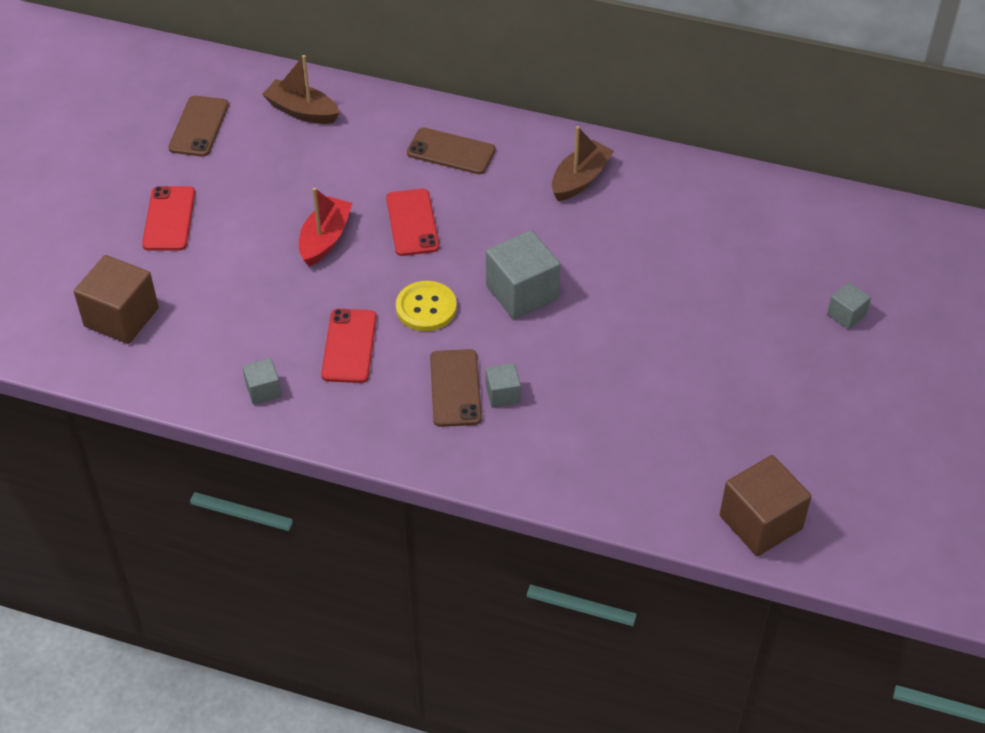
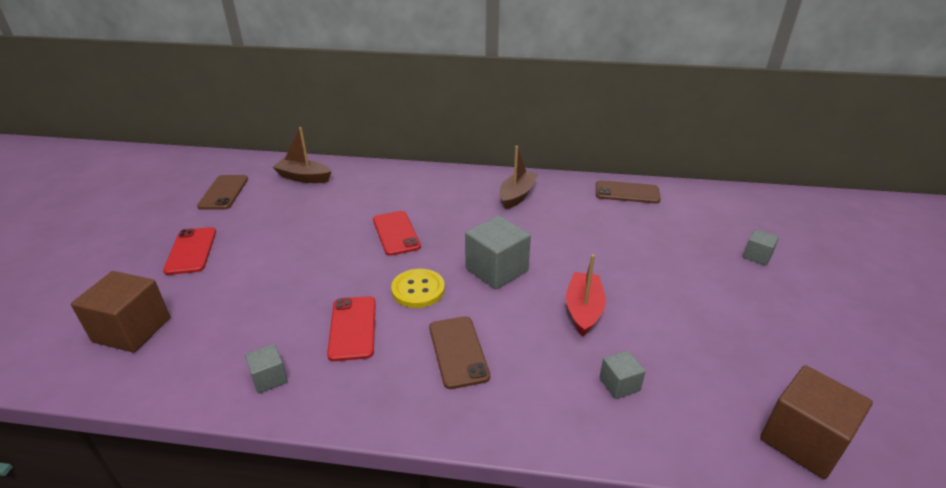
camera: 10 degrees left, 15 degrees down
(325, 239) = (325, 251): red boat -> red boat (583, 310)
(451, 152) = (417, 189): brown phone -> brown phone (627, 192)
(503, 394) = (504, 351): grey cube -> grey cube (619, 384)

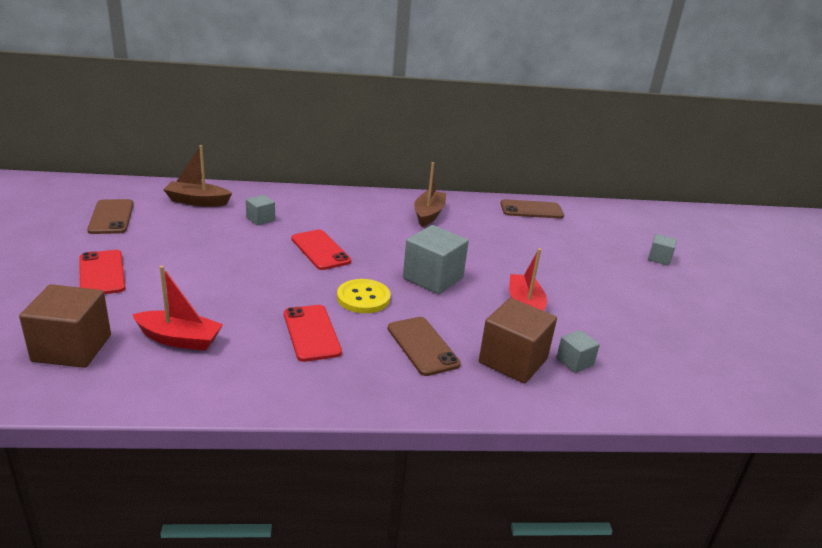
camera: 15 degrees left, 5 degrees down
(228, 327) = (179, 339): none -> red boat
(269, 378) = (245, 380): grey cube -> grey cube (260, 219)
(803, 440) = (731, 390): brown cube -> brown cube (513, 361)

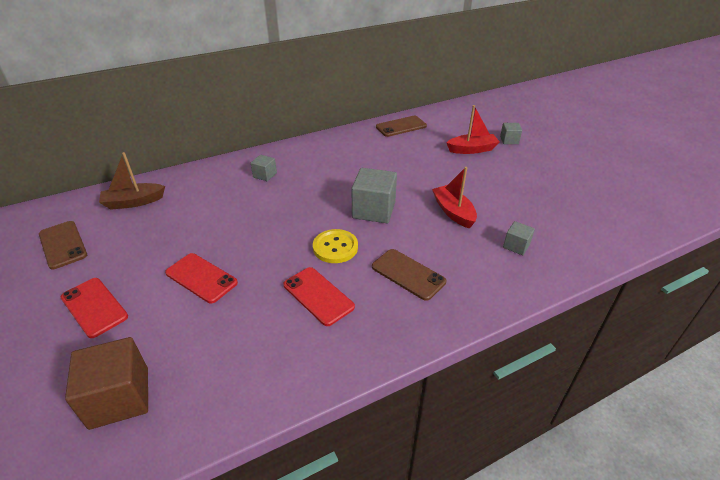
camera: 20 degrees left, 10 degrees up
(179, 339) = (213, 347): red boat -> red boat (472, 149)
(260, 219) = (202, 202): grey cube -> grey cube (265, 175)
(320, 250) = (271, 215): red phone -> red phone (201, 278)
(428, 214) = (332, 154): brown boat -> none
(513, 361) = (477, 261): brown cube -> none

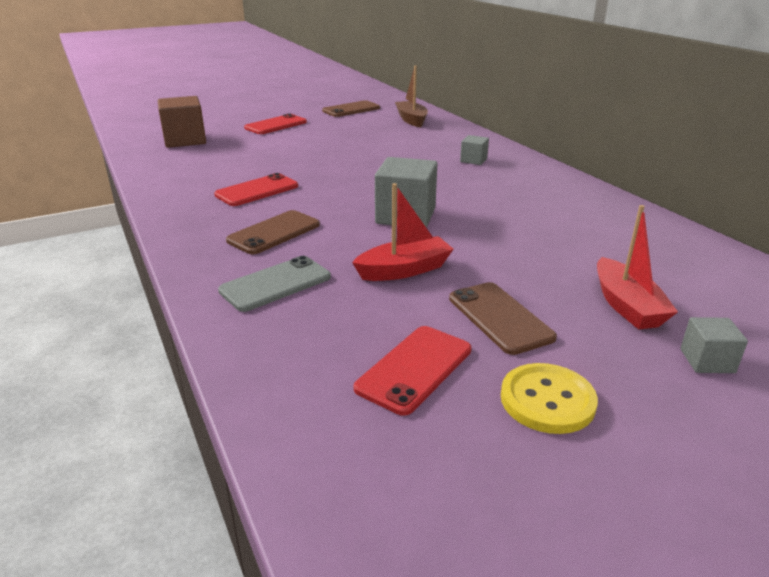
camera: 90 degrees right, 10 degrees down
(201, 278) = (298, 149): red phone -> red phone (415, 369)
(335, 247) = (331, 196): yellow button -> yellow button (547, 400)
(401, 126) = (672, 240): brown phone -> brown phone (499, 317)
(485, 265) = (275, 284): none -> grey phone
(516, 246) = (313, 315): grey cube -> none

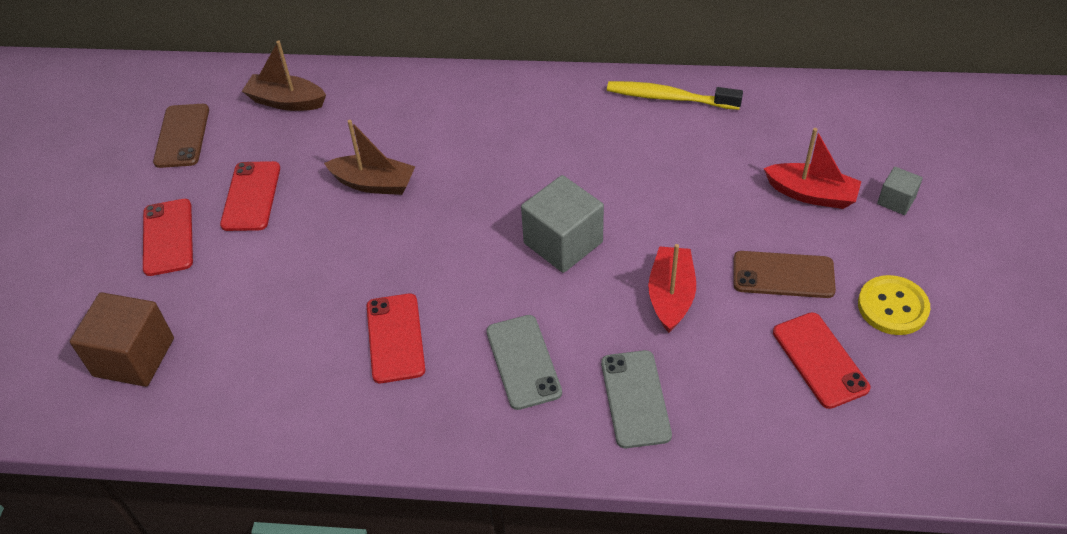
camera: 55 degrees left, 20 degrees up
(274, 233) = (523, 362): brown phone -> grey phone
(328, 132) = (251, 196): none -> red phone
(379, 153) = (374, 183): none -> brown boat
(473, 160) = (467, 120): grey cube -> none
(619, 213) = (669, 98): none -> yellow toothbrush

